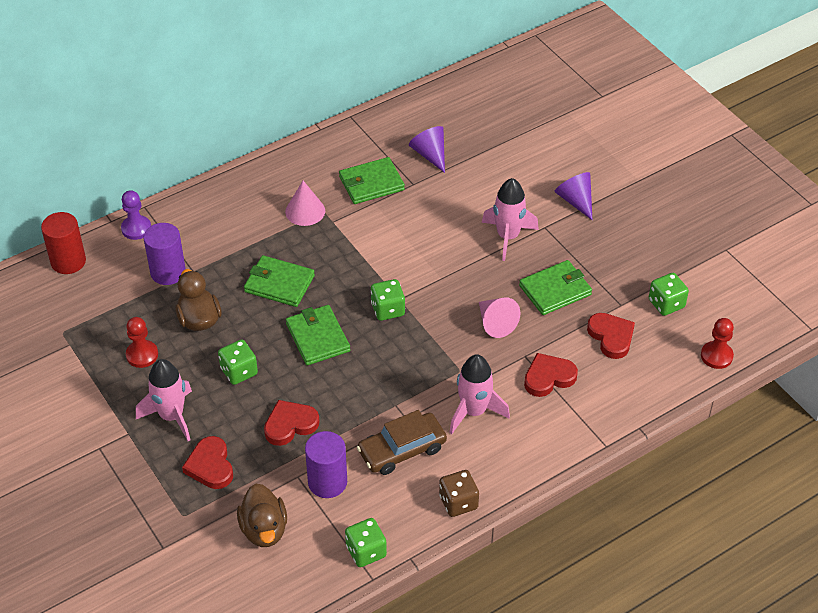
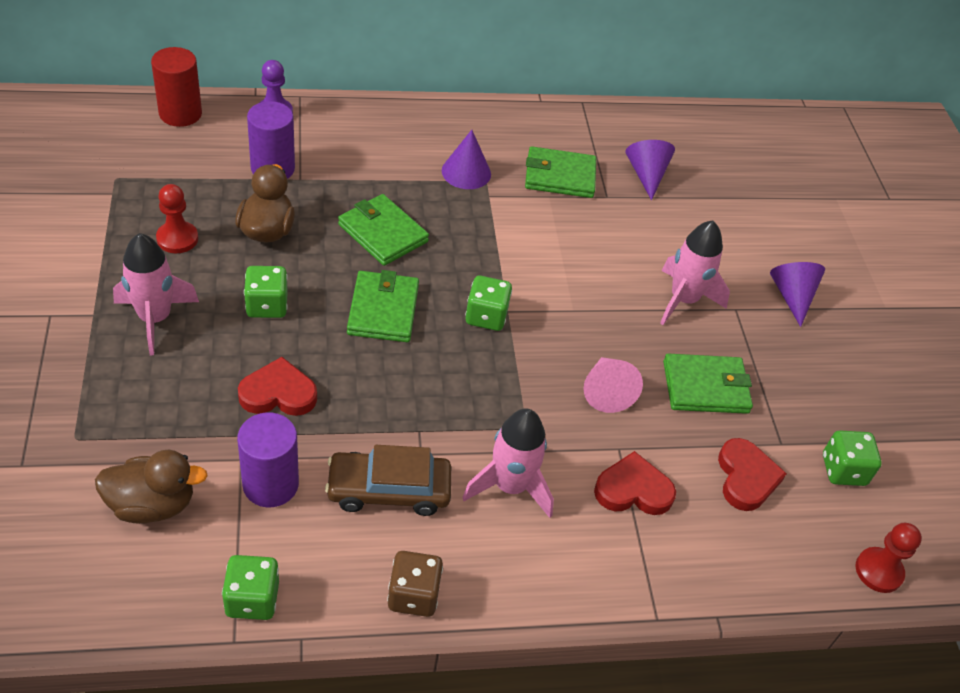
camera: 20 degrees right, 0 degrees up
(210, 466) = (152, 396): red heart -> none
(264, 529) = (152, 504): brown duck -> brown duck turned 105 degrees counterclockwise
(305, 211) = (466, 172): pink cone -> purple cone

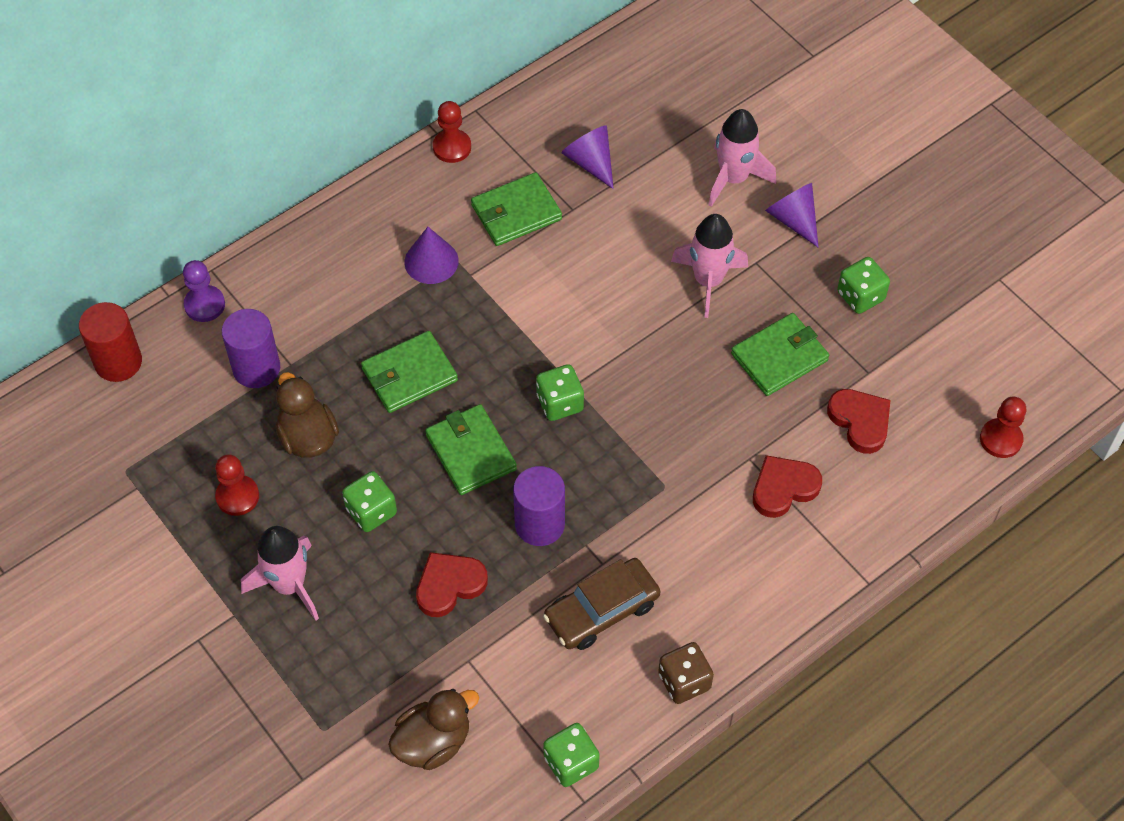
camera: 25 degrees left, 10 degrees up
(270, 484) = (508, 666): purple cylinder -> purple cylinder (539, 524)
(382, 233) = (409, 375): green wallet -> green wallet turned 45 degrees counterclockwise
(510, 486) = (690, 546): pink rocket -> pink rocket (733, 178)
(544, 114) = (452, 147): none -> red pawn
(606, 392) = (705, 413): pink cone -> none
(843, 470) = (928, 366): green dice -> green dice (860, 296)

